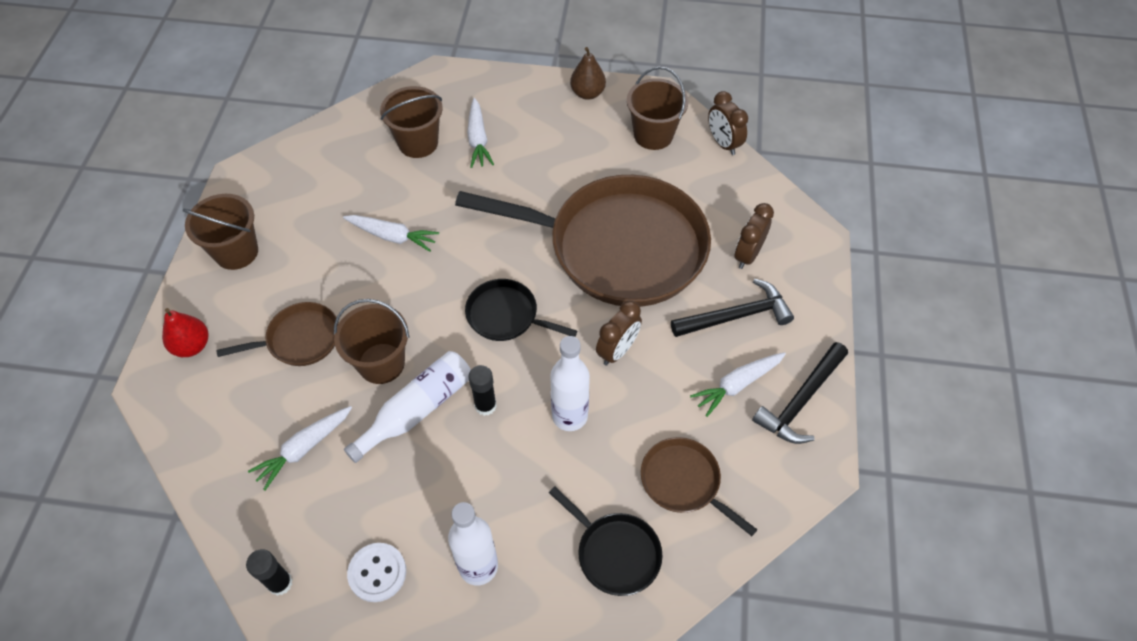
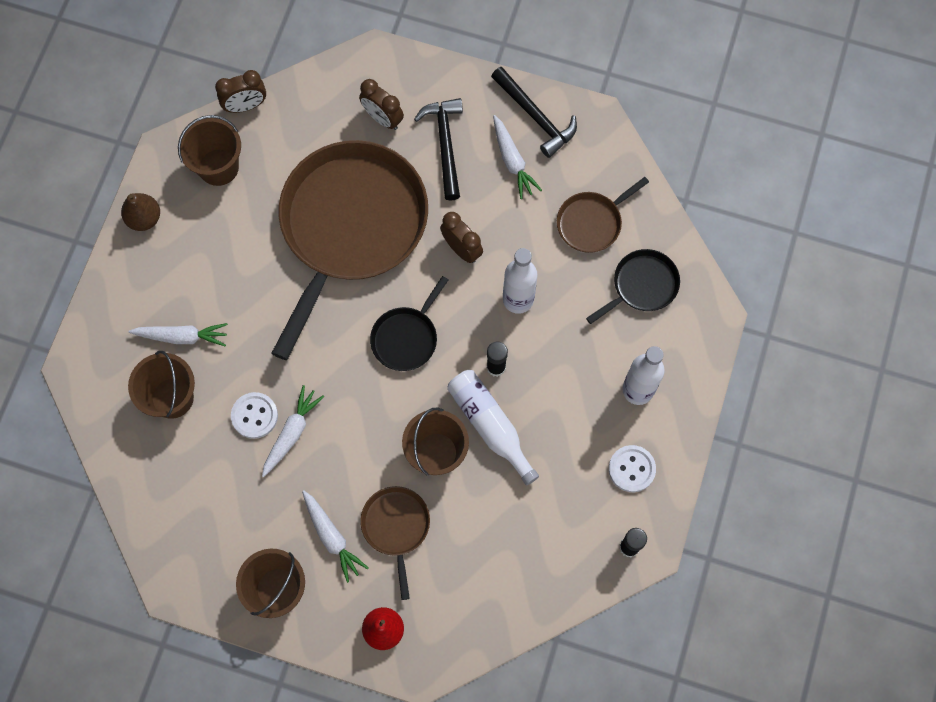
camera: 80 degrees left, 15 degrees up
(304, 449) = (511, 525): white carrot -> white carrot (332, 537)
(407, 205) = (254, 416): none -> white button

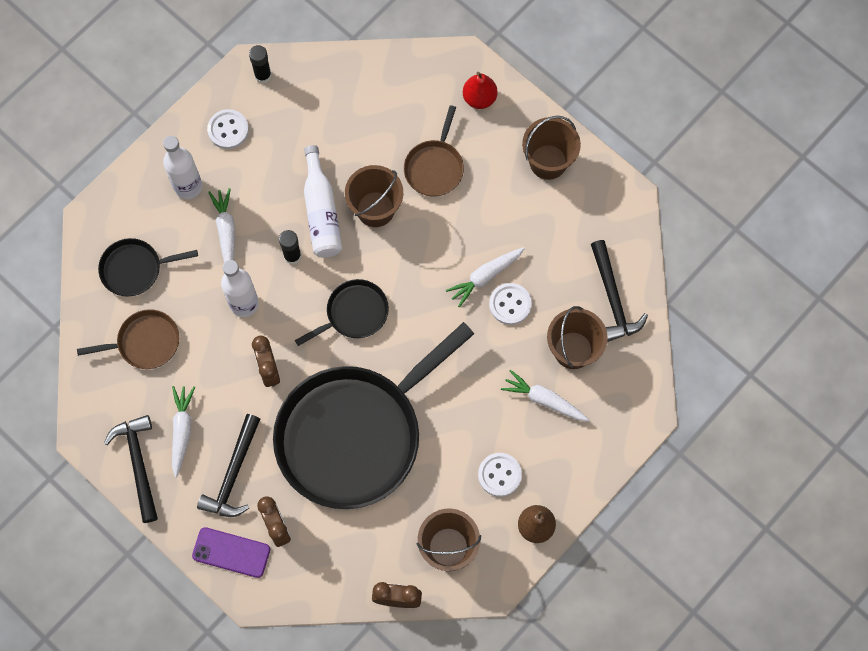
camera: 155 degrees left, 0 degrees up
(151, 468) = (613, 299): none -> black hammer
(197, 249) = (499, 475): none -> white button
(332, 537) = (488, 182): white carrot -> white carrot (226, 231)
(350, 226) = (354, 434): brown pan -> black pan
(412, 81) = (231, 552): none -> purple phone

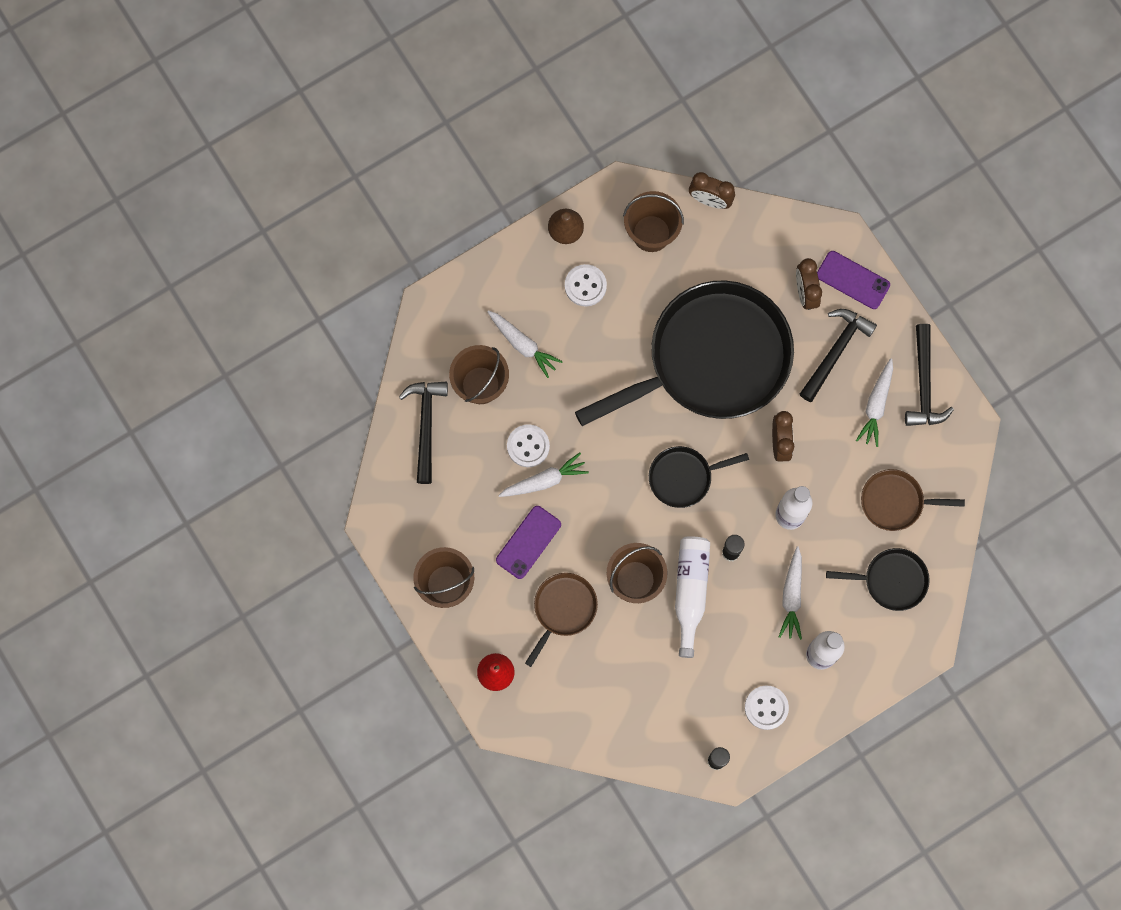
camera: 165 degrees left, 5 degrees up
(484, 217) = (528, 542): none -> purple phone

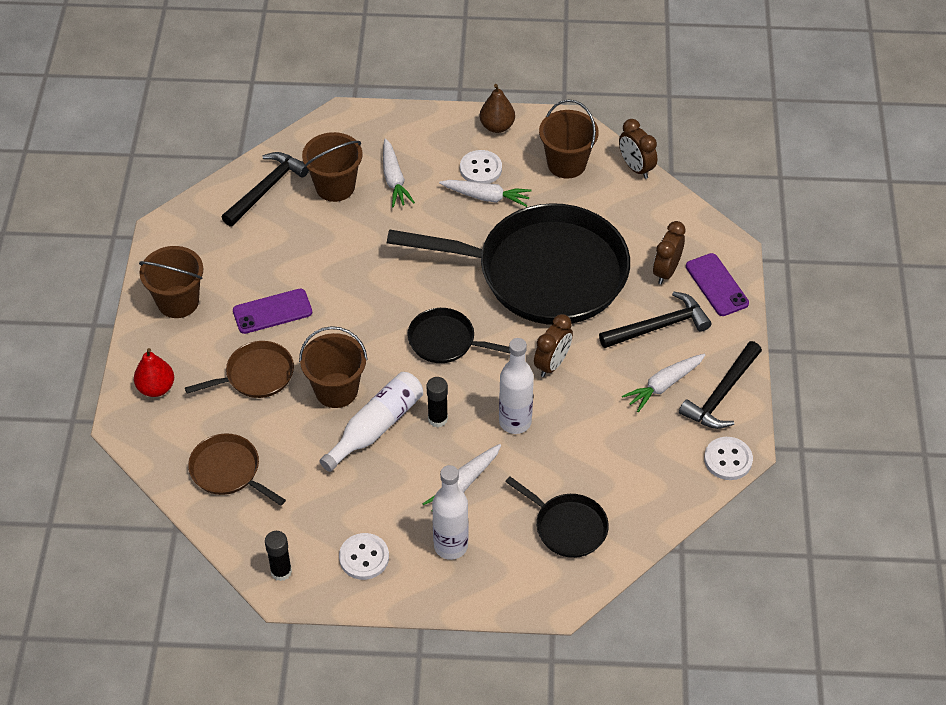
camera: 35 degrees right, 25 degrees down
(528, 446) = (335, 247): white button -> white button (728, 459)
(544, 480) = (326, 277): white carrot -> white carrot (486, 197)
(895, 502) = (622, 467): brown pan -> brown pan (228, 471)

